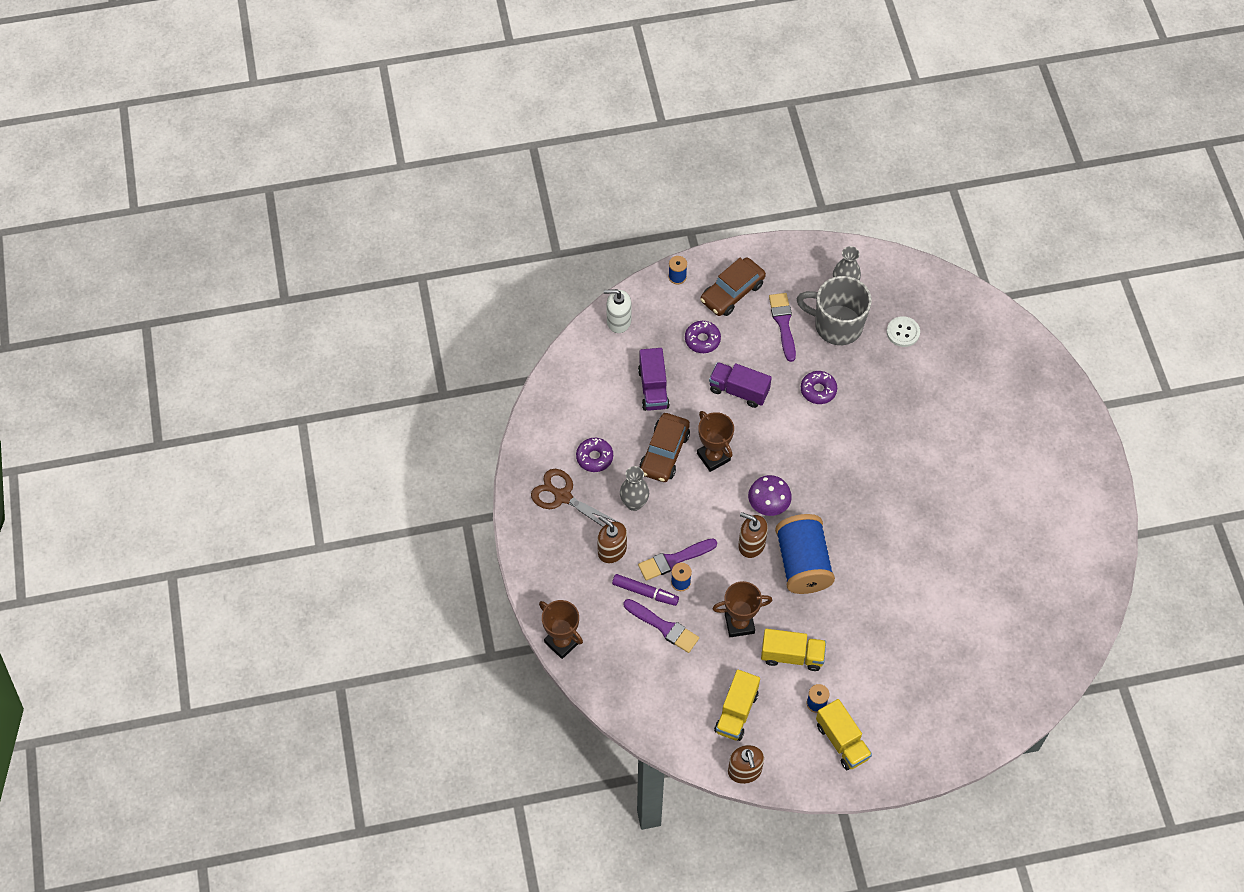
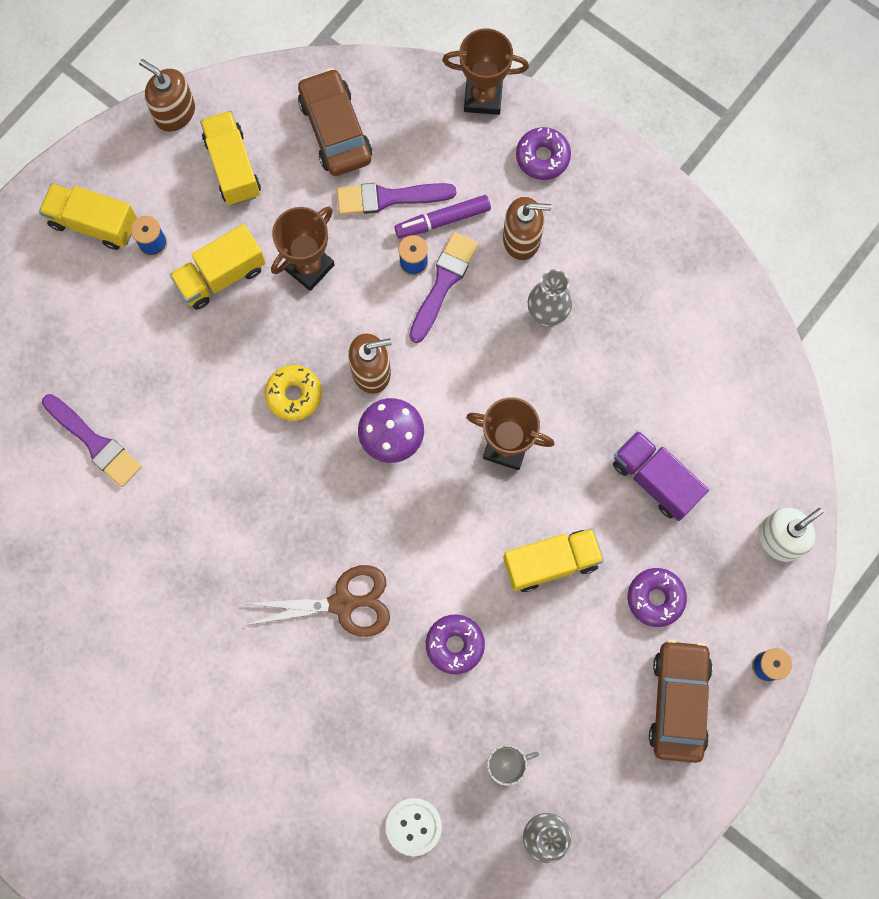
camera: 140 degrees right, 15 degrees up
(563, 496) = (633, 258): brown scissors -> brown scissors (342, 603)
(594, 457) = (642, 334): purple donut -> purple donut (542, 157)
(664, 452) = (568, 405): brown car -> brown car (335, 130)
(739, 390) = (551, 562): purple truck -> yellow truck
(783, 323) = (576, 708): purple brush -> purple brush (95, 442)
(802, 563) = (294, 395): blue spool -> yellow donut
(836, 325) = (506, 764): grey mug -> grey mug, size x0.44

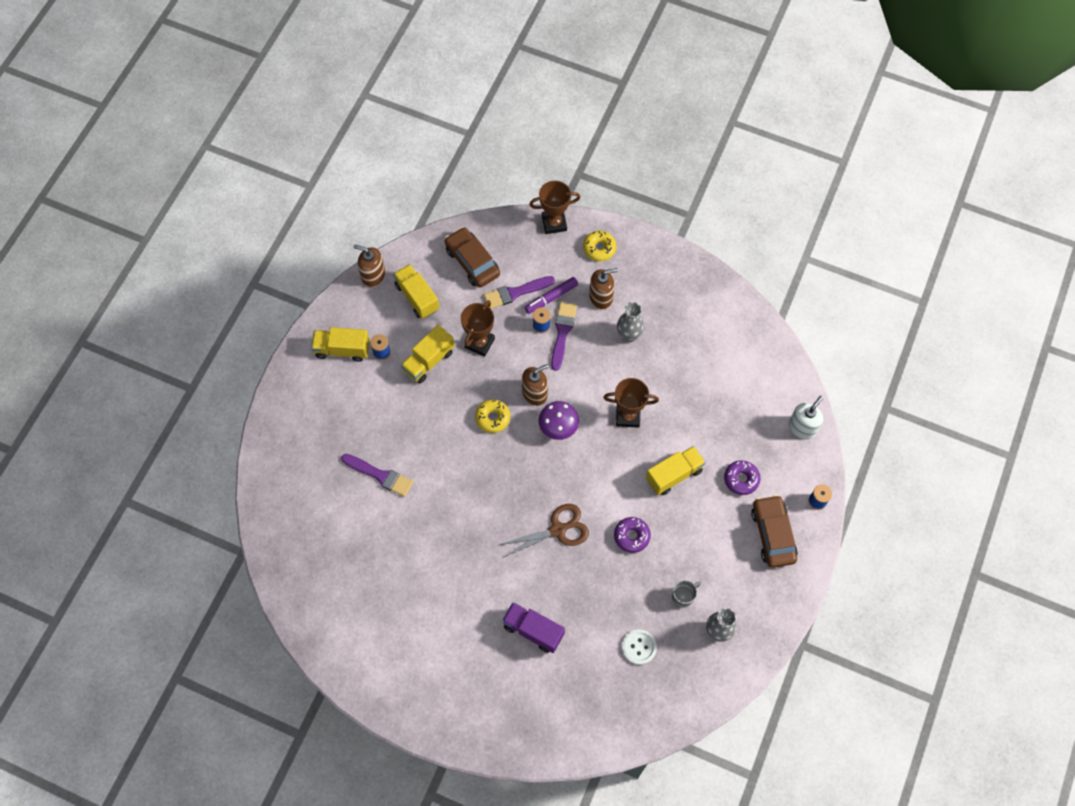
camera: 15 degrees left, 10 degrees down
(542, 157) = (599, 248): purple donut -> yellow donut
(655, 480) = (720, 413): purple truck -> purple truck (533, 630)

